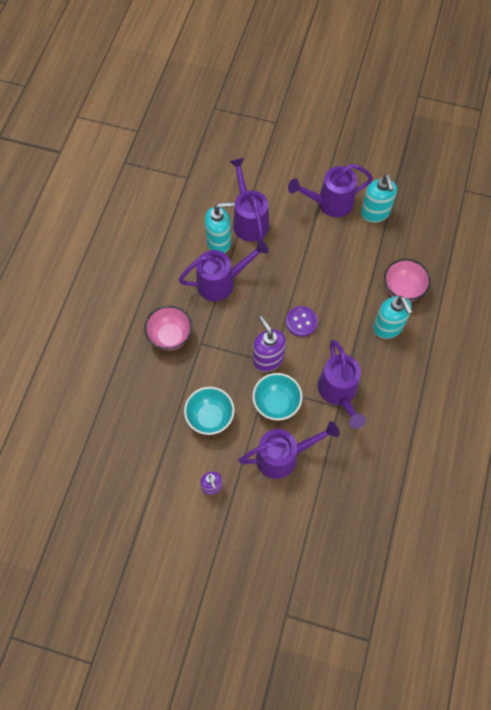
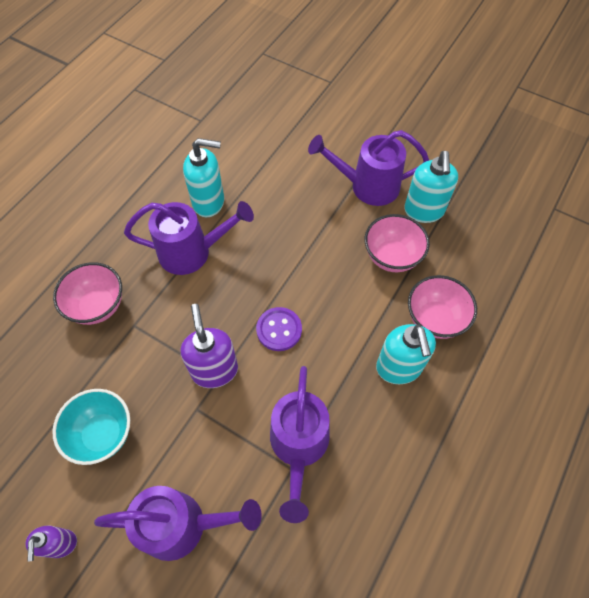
camera: 15 degrees right, 5 degrees down
(249, 220) = (257, 184): purple watering can -> none
(276, 403) = (203, 439): turquoise bowl -> none
(362, 252) = (392, 257): none -> pink bowl

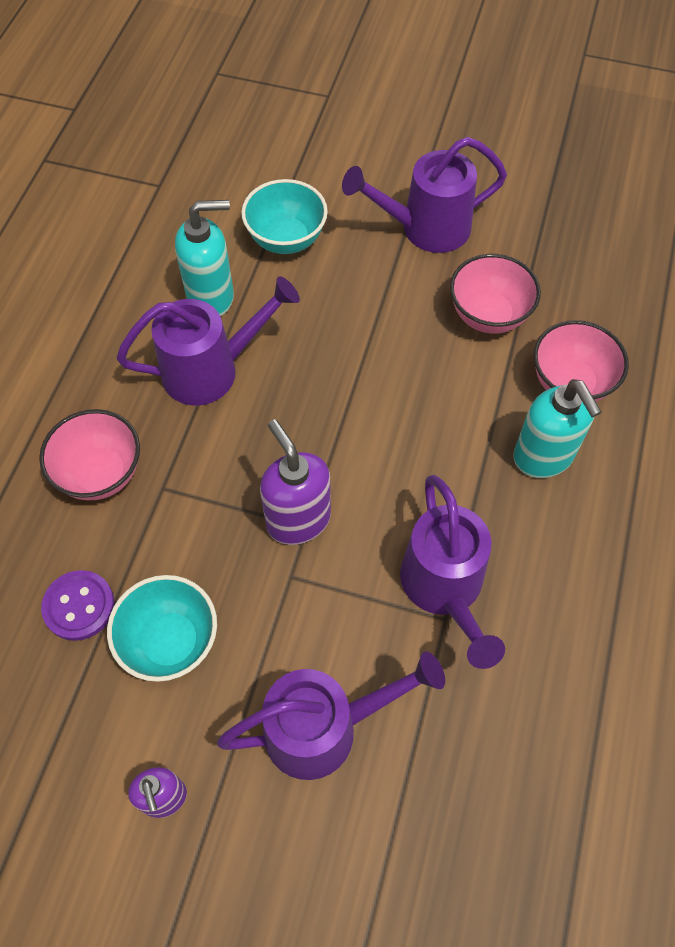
camera: 15 degrees left, 0 degrees up
(271, 174) = (286, 239): none -> turquoise bowl
(279, 330) = (368, 445): purple button -> purple button (79, 606)
(424, 211) = (512, 246): turquoise soap dispenser -> none

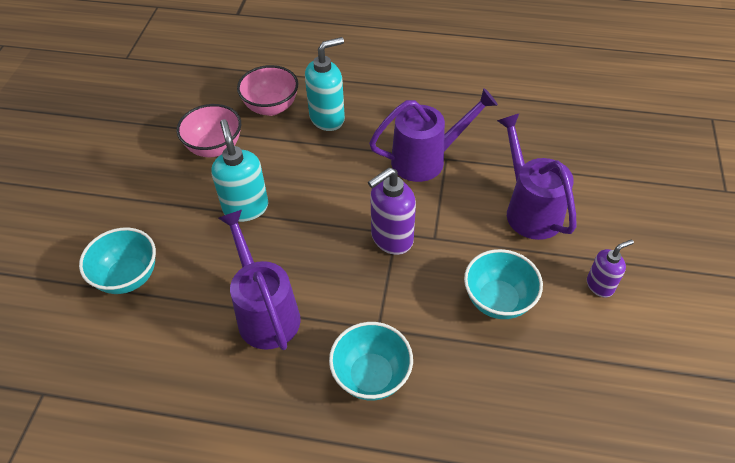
camera: 95 degrees left, 10 degrees down
(79, 606) = (486, 366): purple button -> none
(101, 474) = (371, 376): pink bowl -> turquoise bowl
(211, 297) = (188, 324): turquoise soap dispenser -> turquoise soap dispenser (246, 208)
(425, 228) = (128, 186): purple watering can -> none

